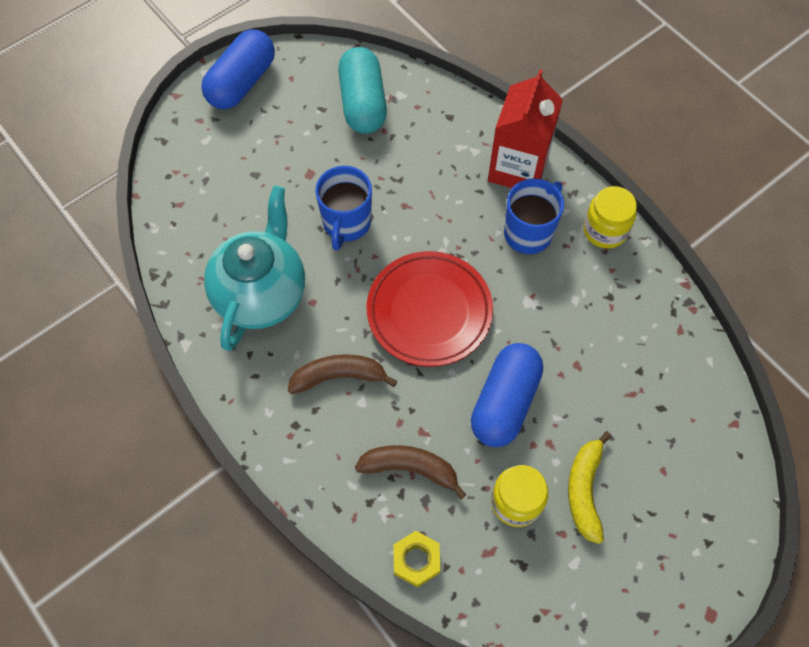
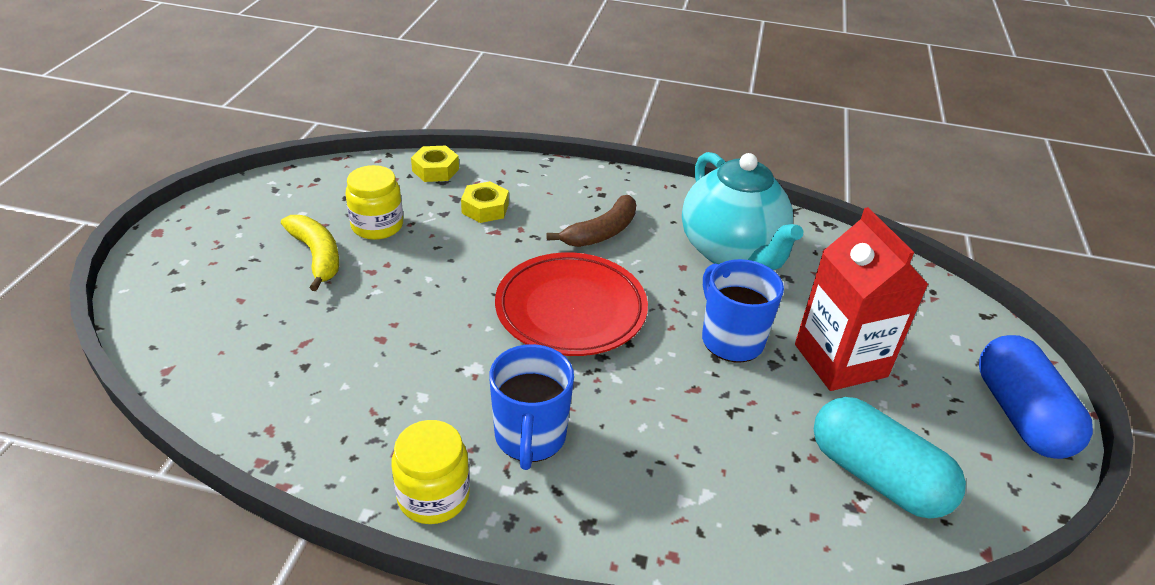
camera: 140 degrees right, 25 degrees down
(410, 468) = (485, 208): brown banana -> yellow nut
(505, 402) = (436, 279): blue capsule -> none
(518, 168) = (609, 511): red carton -> red carton (840, 360)

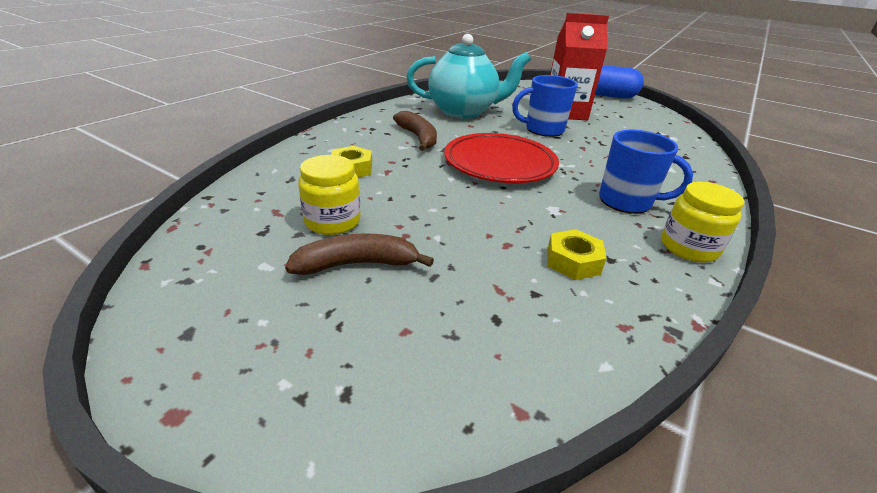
camera: 70 degrees left, 5 degrees down
(317, 256) = (357, 264): yellow banana -> brown banana
(435, 170) = (267, 178): yellow nut -> yellow nut (573, 261)
(876, 476) = (646, 127): turquoise capsule -> none

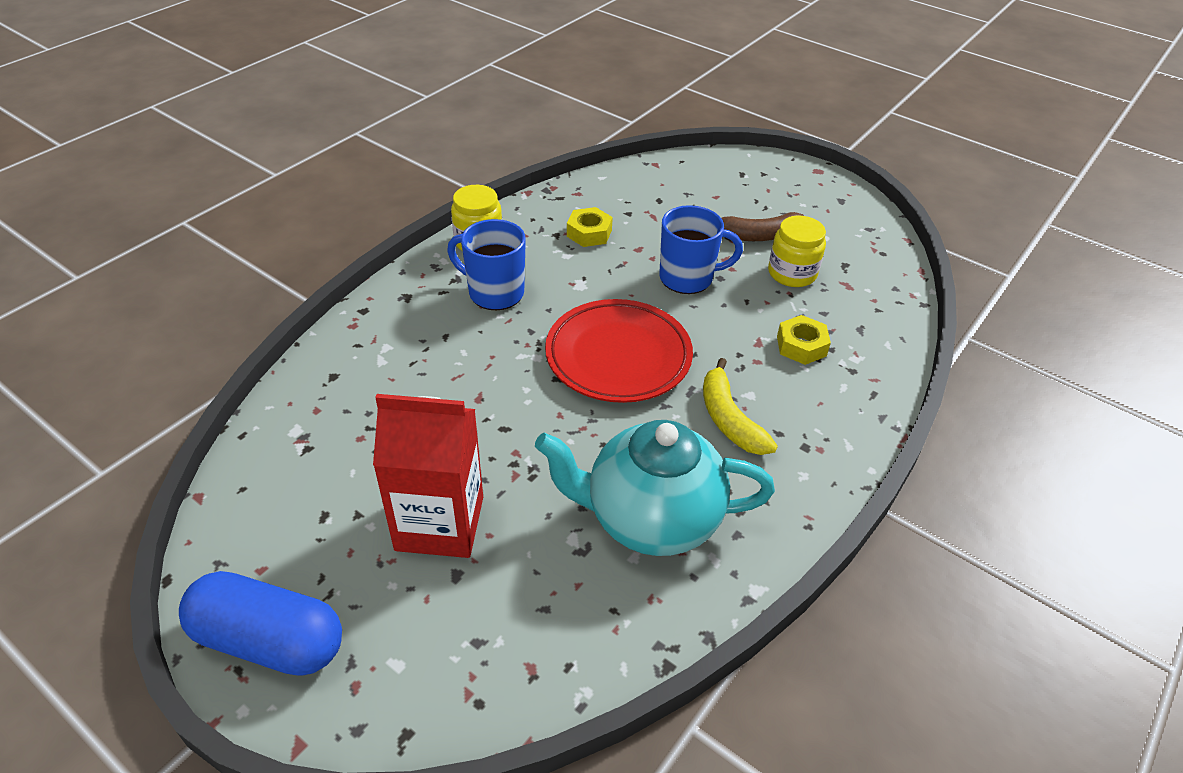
camera: 175 degrees left, 10 degrees up
(418, 138) = (729, 419): brown banana -> yellow banana
(543, 130) = (519, 450): blue mug -> blue mug (688, 278)

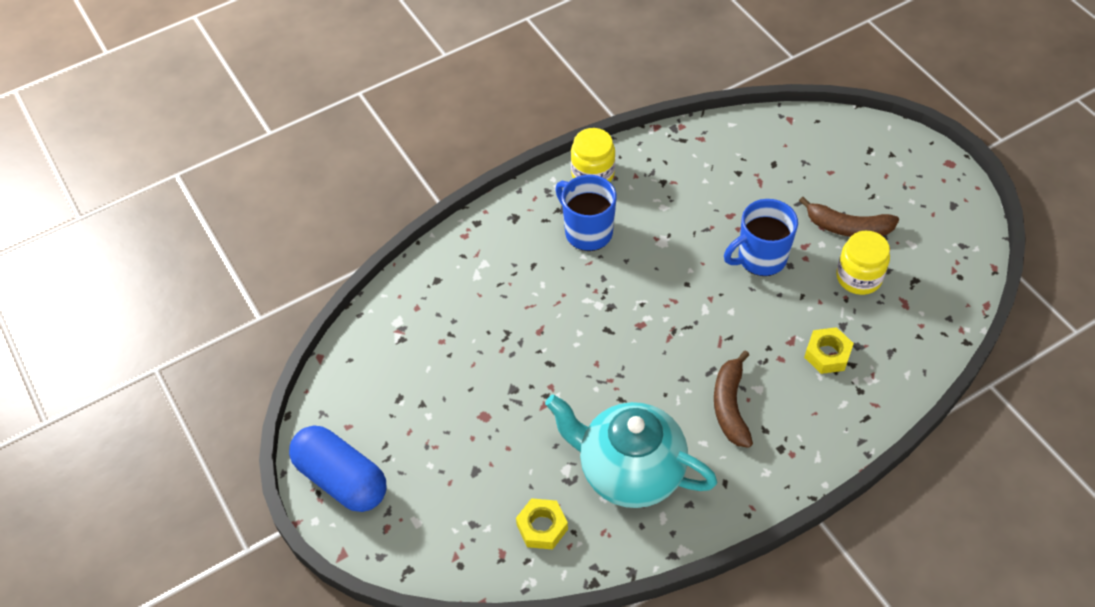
camera: 25 degrees right, 10 degrees up
(440, 523) = (476, 428): red carton -> none
(589, 233) = (693, 187): yellow nut -> yellow nut (542, 527)
(618, 356) = (665, 322): red plate -> none
(688, 278) = (760, 258): blue mug -> blue mug turned 135 degrees clockwise
(729, 419) = (730, 406): yellow banana -> brown banana

